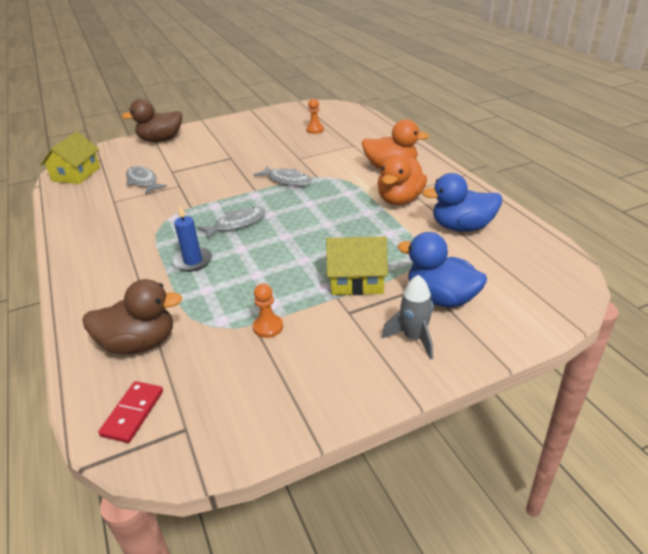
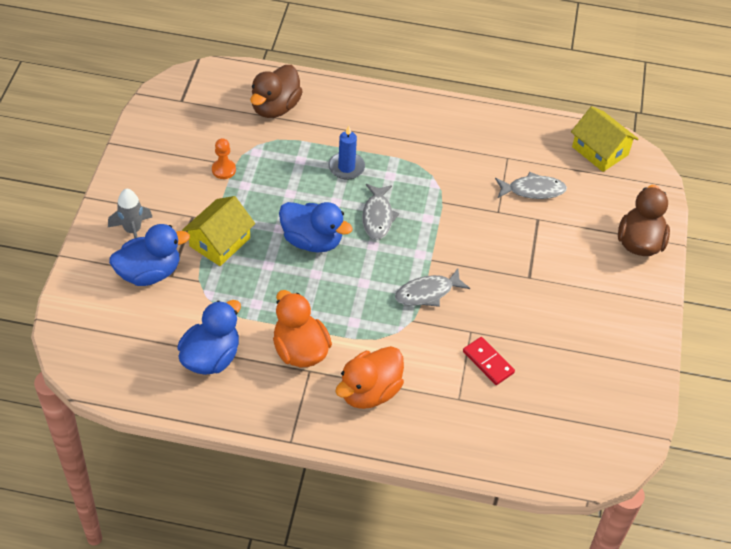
camera: 120 degrees right, 15 degrees up
(133, 413) = (215, 86): red domino -> red domino (488, 362)
(297, 239) = (312, 241): none -> blue duck
(315, 130) = (539, 392): orange pawn -> none

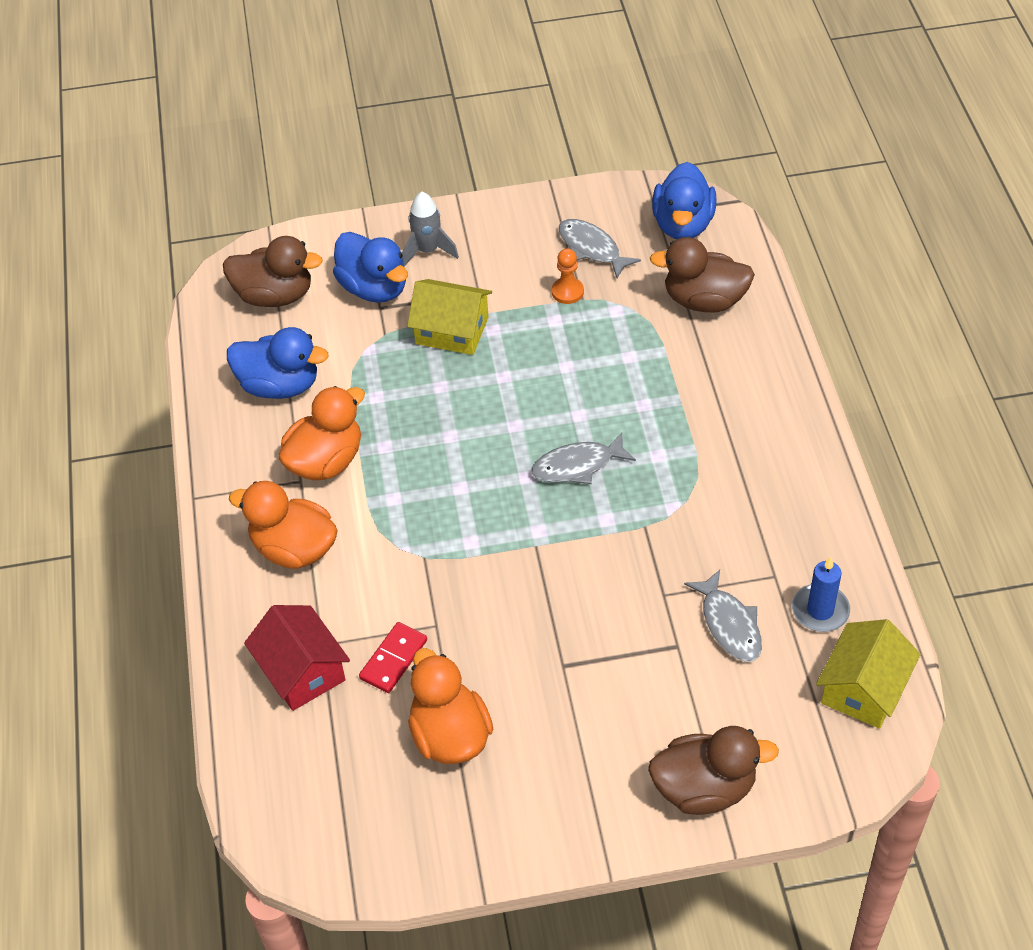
camera: 75 degrees right, 0 degrees up
(116, 335) = (275, 295): none -> brown duck
(312, 241) = (500, 414): blue duck -> blue duck (683, 224)
(346, 167) = (644, 406): blue candle -> blue candle (820, 610)
(427, 293) = (477, 558): grey fish -> grey fish (592, 248)
(475, 416) = (301, 671): none -> red house
(558, 350) = (450, 735): none -> orange duck

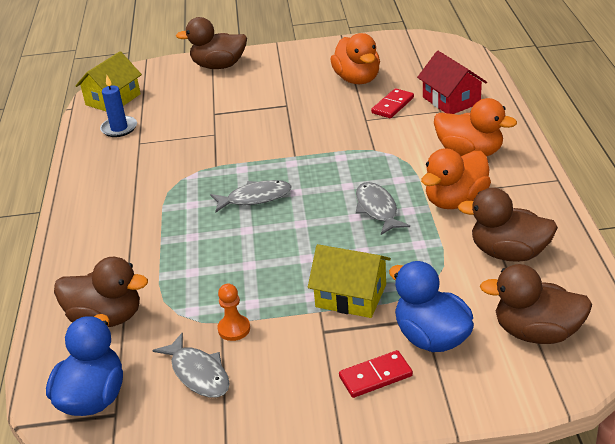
camera: 175 degrees left, 15 degrees down
(280, 385) = (508, 253): blue duck -> brown duck
(428, 251) = (375, 376): grey rocket -> red domino
(729, 624) = (178, 122): grey fish -> grey fish (377, 209)

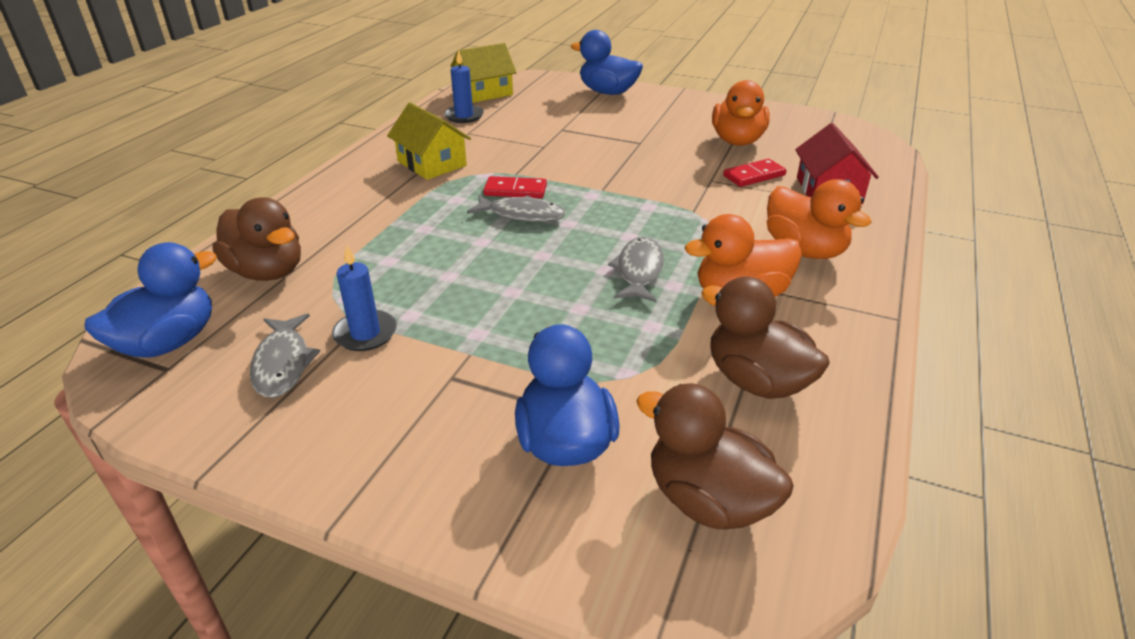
camera: 25 degrees right, 0 degrees up
(219, 66) = (607, 92): brown duck -> blue duck
(234, 329) = (365, 333): orange pawn -> blue candle
(351, 296) = (519, 351): yellow house -> yellow house (432, 163)
(375, 376) = (454, 458): red domino -> red domino (515, 190)

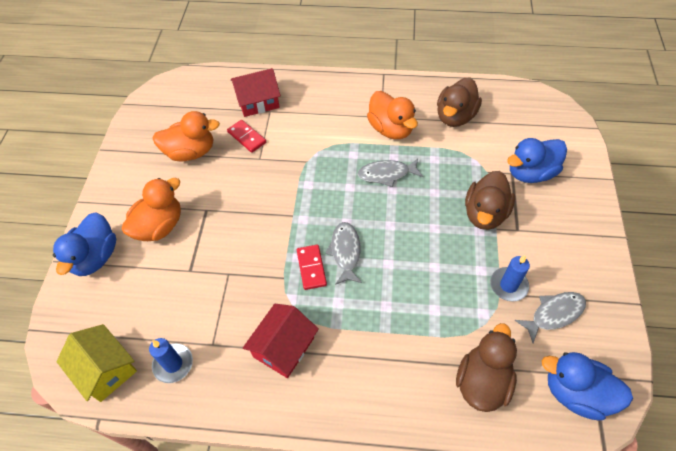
camera: 105 degrees left, 20 degrees up
(432, 163) = (283, 347): yellow house -> red house
(708, 500) = (532, 123): brown duck -> brown duck (485, 214)
(804, 250) = (334, 108): orange duck -> orange duck (159, 226)

